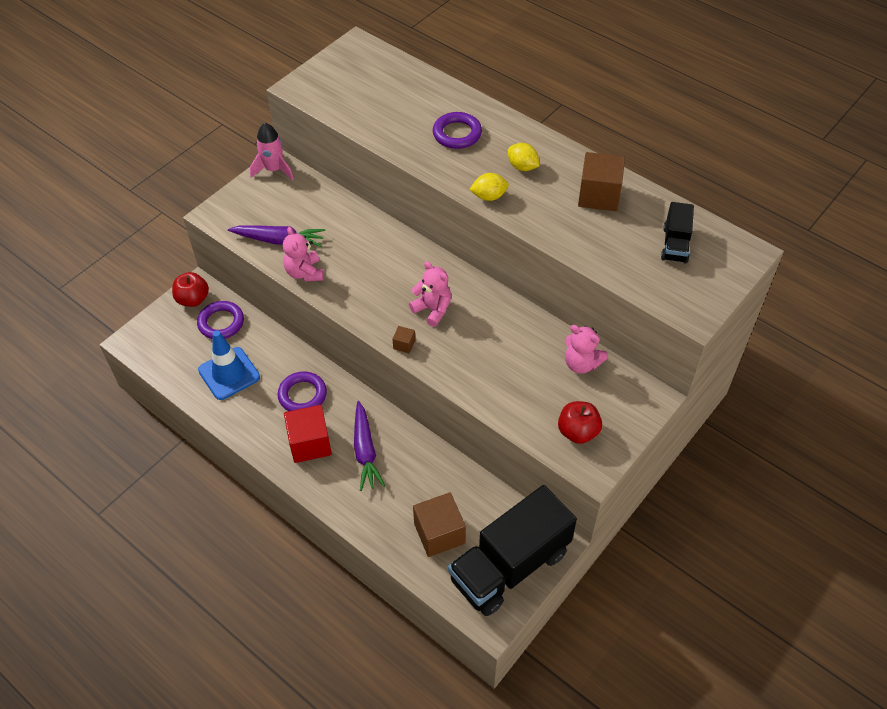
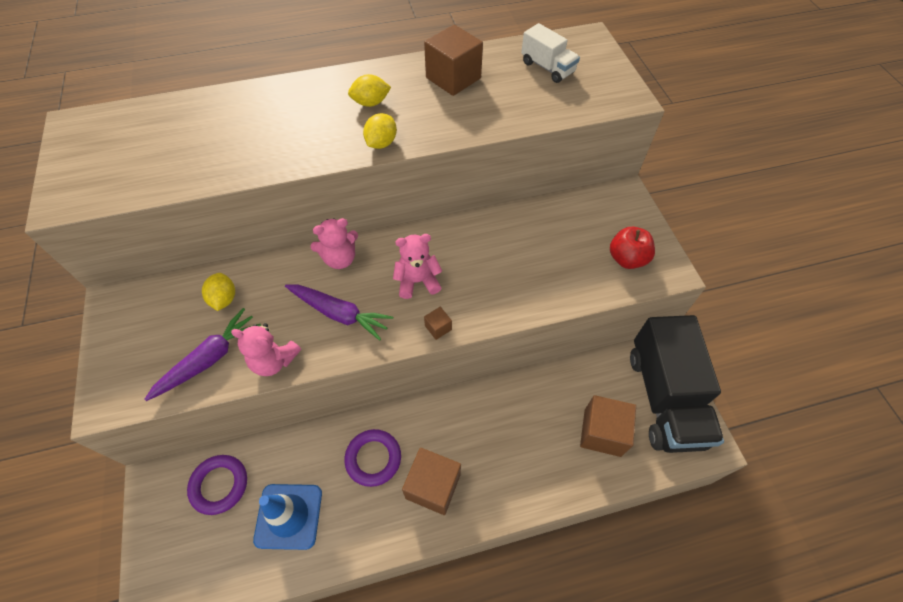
camera: 55 degrees left, 5 degrees up
(193, 299) = (162, 497): red apple -> none
(274, 169) = (113, 308): pink rocket -> none
(310, 443) = (433, 486): red cube -> brown cube
(326, 216) = (224, 299): none -> yellow lemon
(365, 451) = (477, 440): purple carrot -> purple carrot (339, 314)
(457, 134) = (281, 121): purple ring -> none
(581, 364) = (560, 215): pink teddy bear -> pink teddy bear (340, 258)
(675, 244) = (547, 68): black truck -> white truck

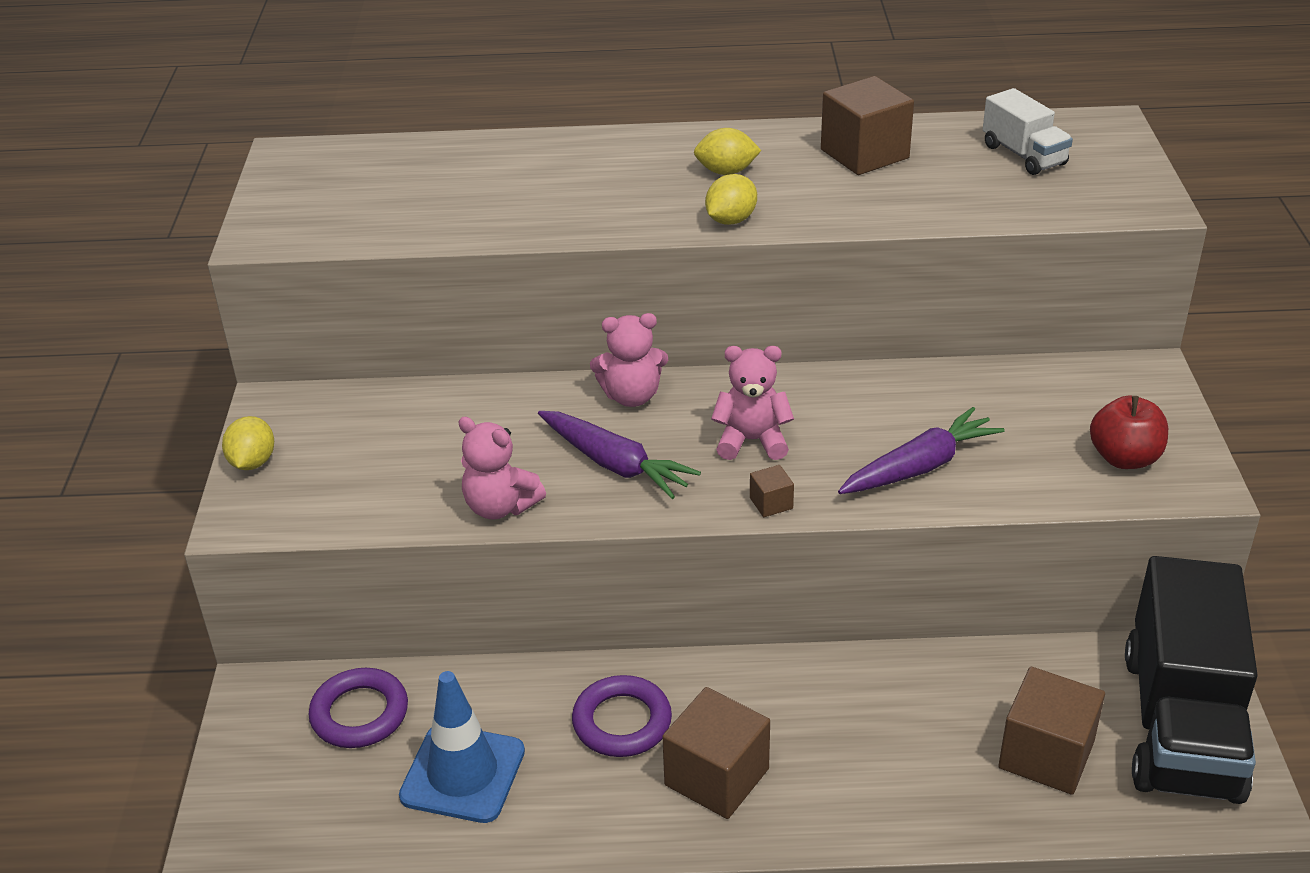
camera: 15 degrees right, 20 degrees down
(209, 359) = (402, 491): purple carrot -> purple carrot (919, 467)
(224, 299) = (439, 422): yellow lemon -> yellow lemon (253, 462)

